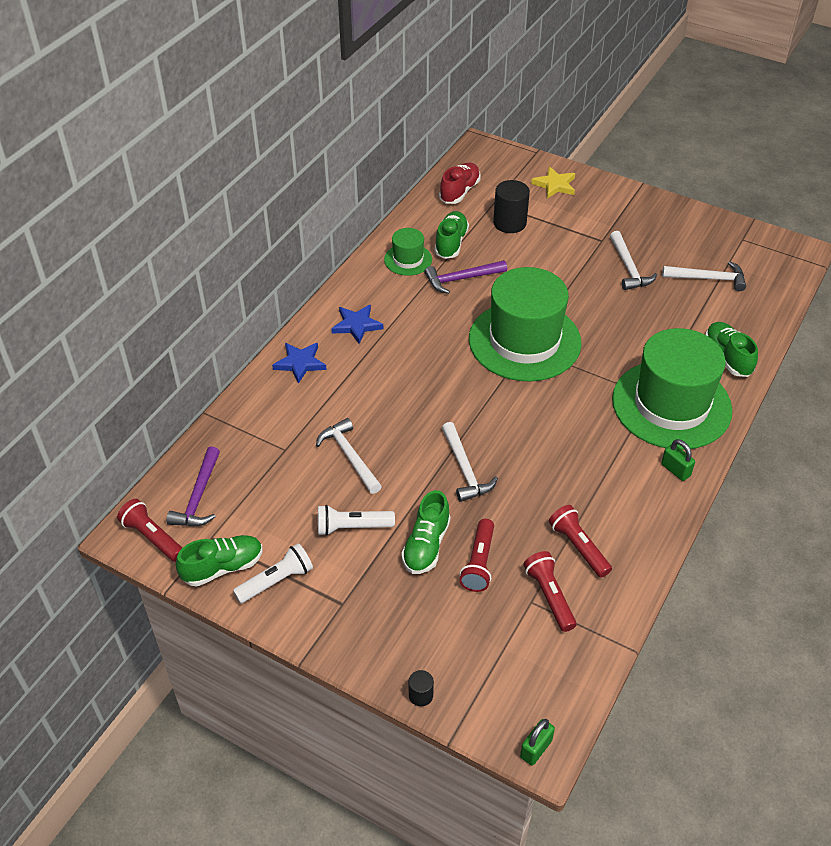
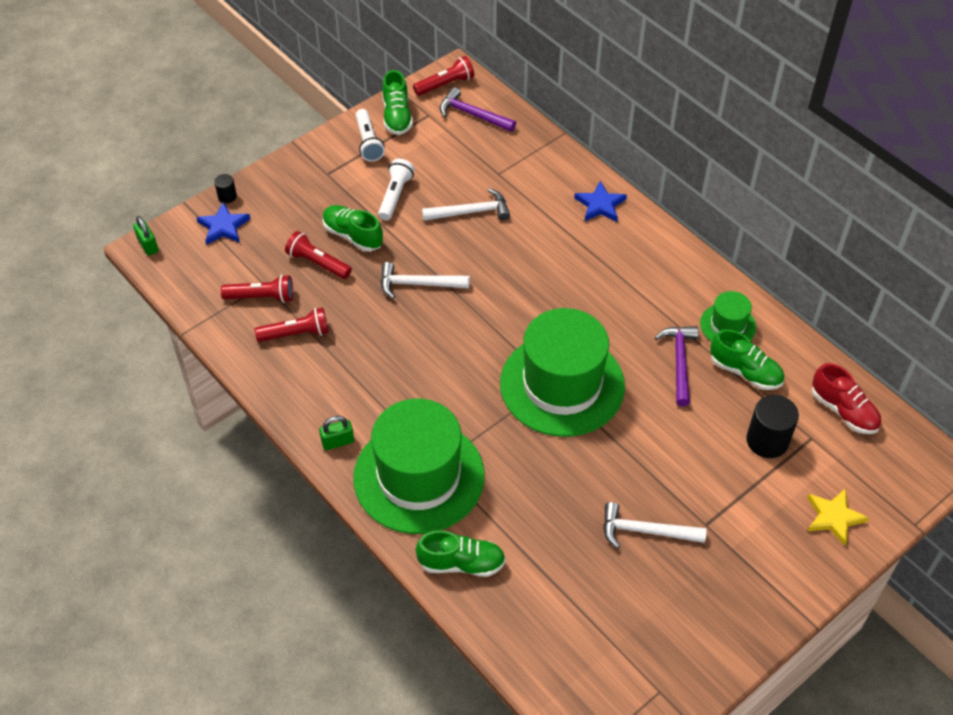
camera: 110 degrees right, 5 degrees up
(356, 325) = (637, 257): blue star -> blue star (223, 226)
(708, 279) = (597, 610): white hammer -> none

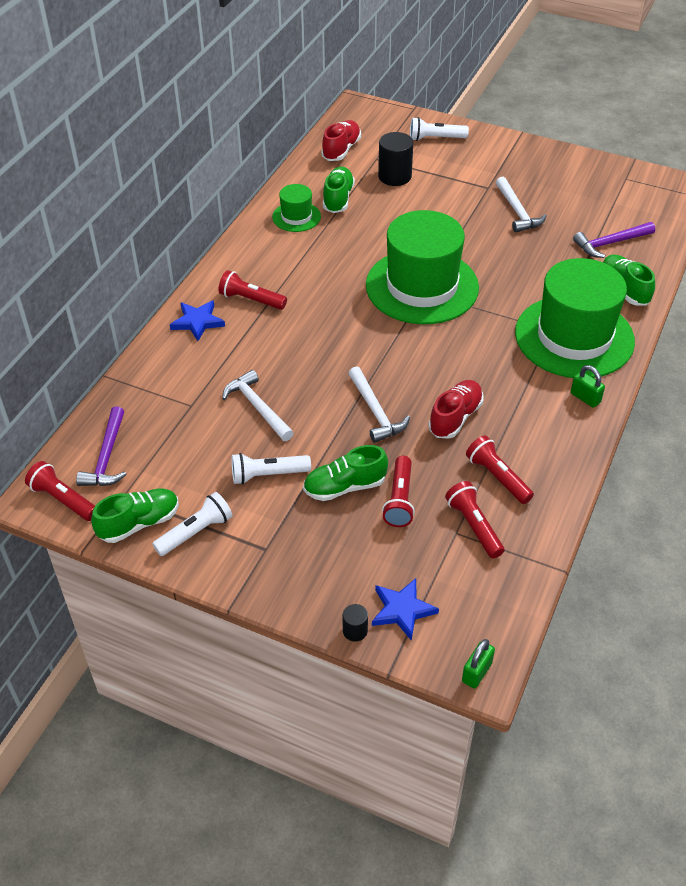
camera: 115 degrees left, 5 degrees down
(353, 236) = (344, 487): green shoe -> green shoe turned 60 degrees clockwise
(377, 335) = (455, 417): none -> red shoe
(611, 249) = (251, 300): none -> red flashlight
(679, 362) = (352, 232): purple hammer -> purple hammer (610, 243)
(834, 517) = (435, 138): yellow star -> white flashlight

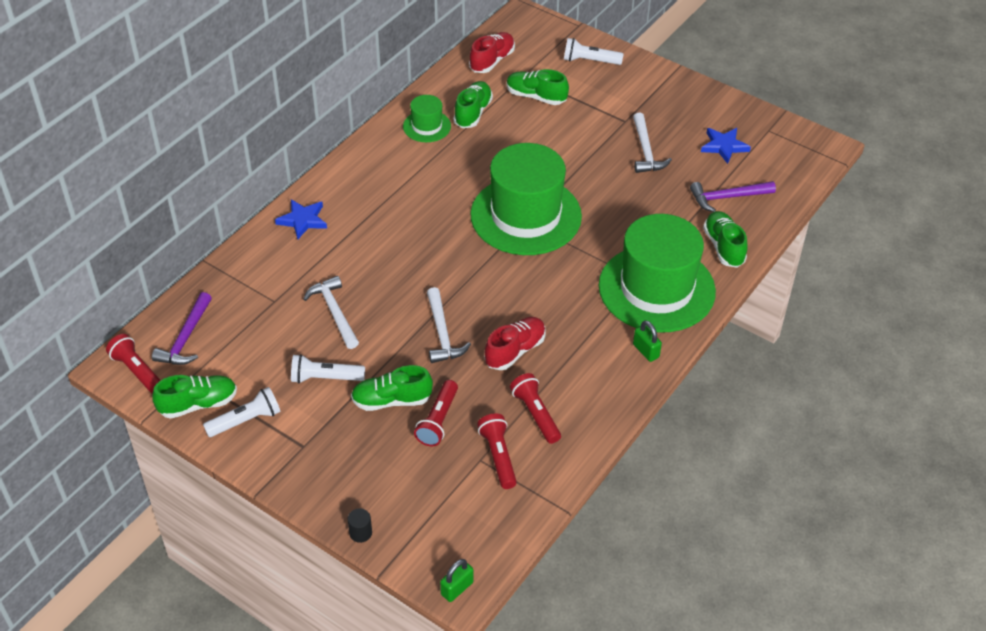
camera: 10 degrees right, 0 degrees up
(251, 300) = (359, 205): red flashlight -> none
(394, 176) = (536, 96): black cylinder -> green shoe
(402, 610) = (408, 522): blue star -> blue star (724, 146)

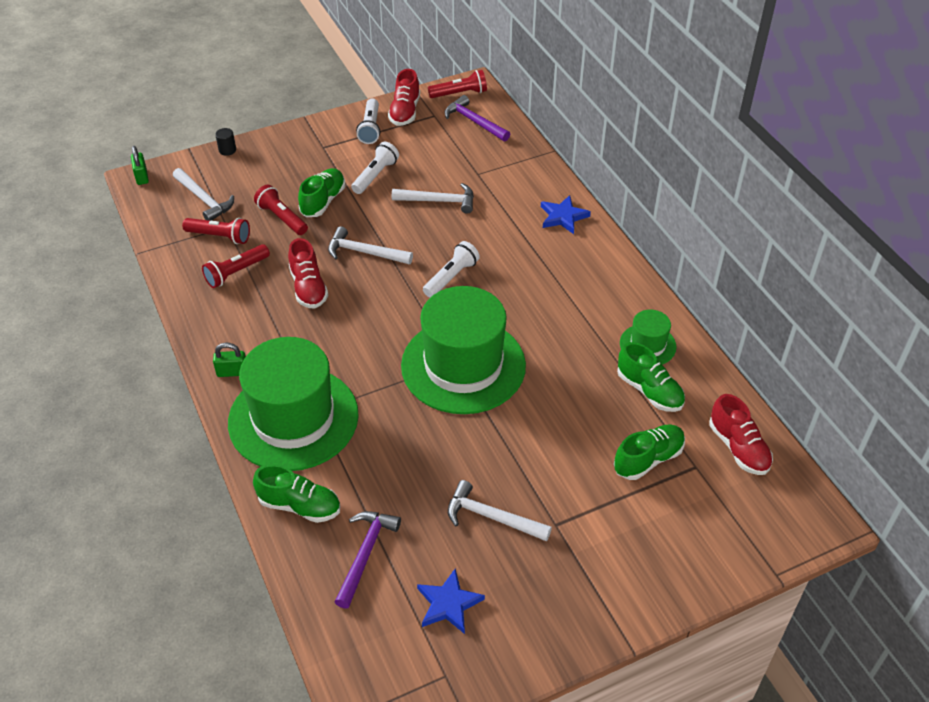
camera: 120 degrees right, 0 degrees up
(198, 404) = (405, 112): green shoe -> red shoe
(454, 504) = (204, 199): none -> white hammer
(535, 414) = (236, 272): red flashlight -> red flashlight turned 135 degrees clockwise
(590, 61) = (691, 548): white flashlight -> white flashlight (451, 277)

